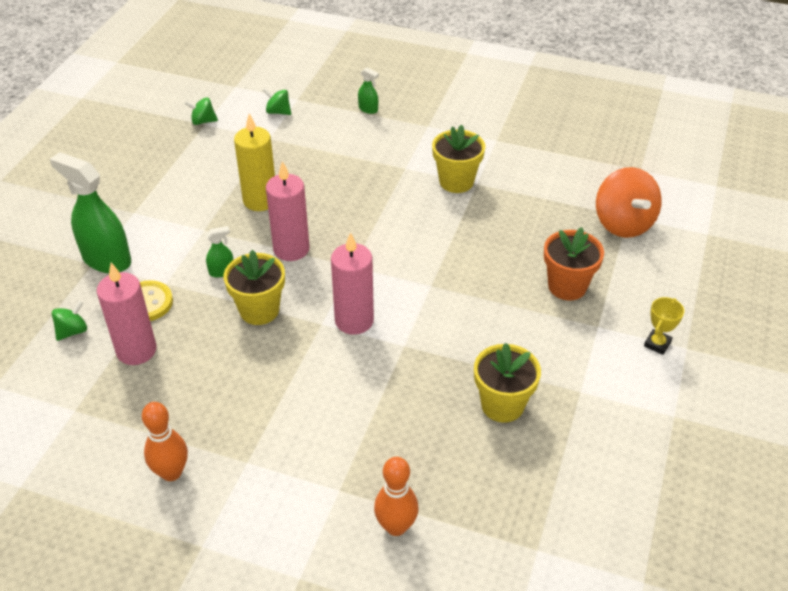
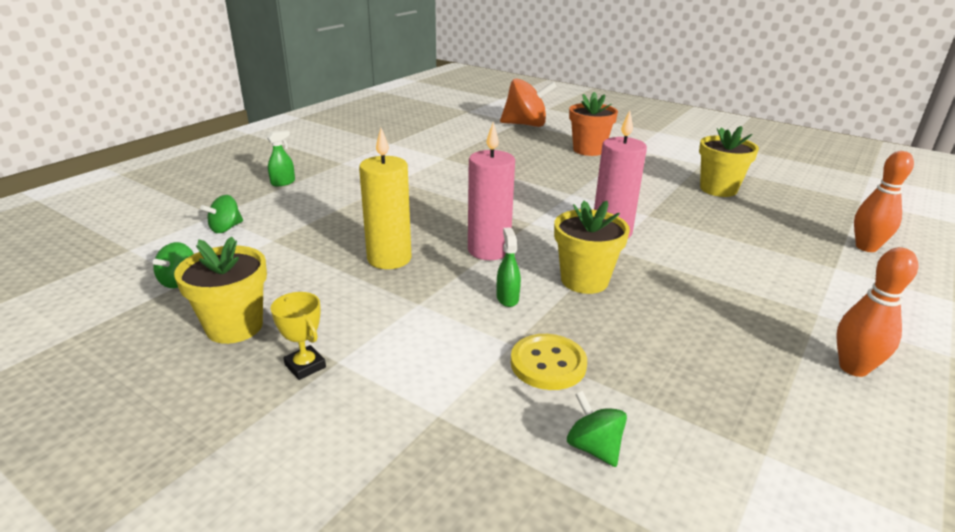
camera: 75 degrees left, 15 degrees down
(106, 259) = (435, 398): green spray bottle -> none
(136, 350) = (643, 381): pink candle -> none
(456, 182) = (436, 164): yellow flower pot -> yellow flower pot (234, 327)
(657, 344) = (654, 137): yellow trophy -> yellow trophy (305, 366)

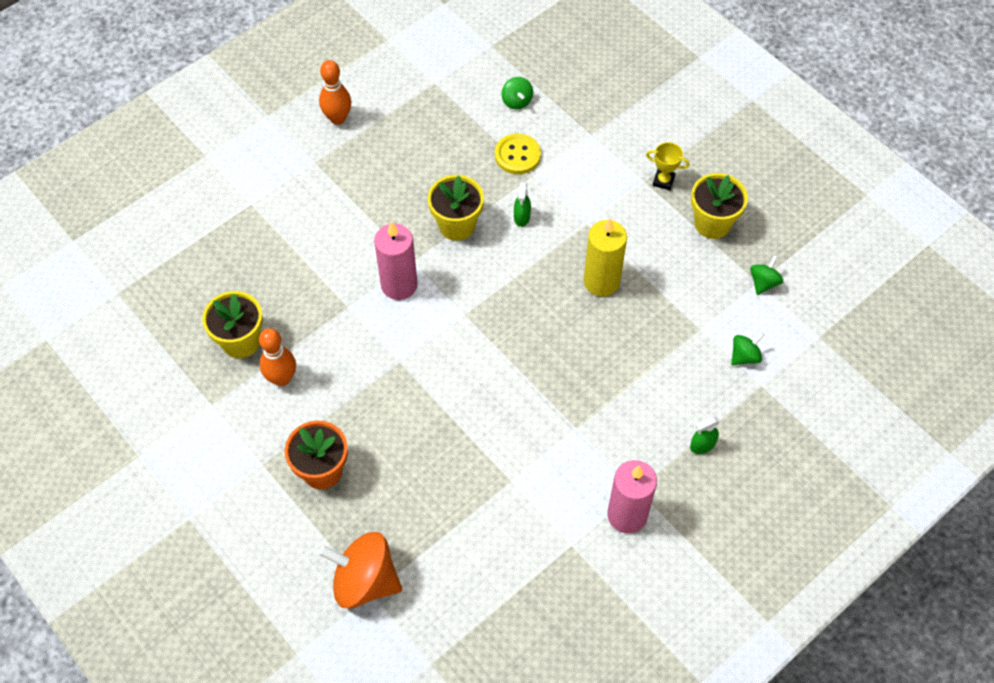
camera: 165 degrees left, 30 degrees up
(305, 366) = (663, 181): yellow trophy -> yellow trophy turned 45 degrees counterclockwise
(489, 250) = (517, 278): pink candle -> pink candle (627, 515)
(866, 247) = (198, 222): orange bowling pin -> orange bowling pin (282, 378)

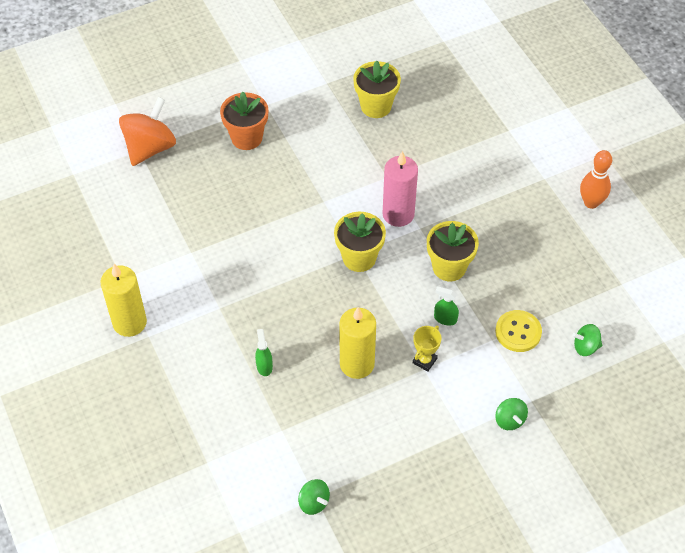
camera: 105 degrees right, 5 degrees down
(282, 378) = (334, 126): orange bowling pin -> none
(627, 515) = (129, 323): pink candle -> yellow candle
(663, 181) = (458, 449): yellow trophy -> yellow trophy (424, 361)
(702, 445) = (167, 396): green spray bottle -> green spray bottle (264, 366)
(712, 223) = (395, 478): yellow flower pot -> yellow flower pot (359, 258)
(744, 356) = (240, 458): green spinning top -> green spinning top (509, 420)

